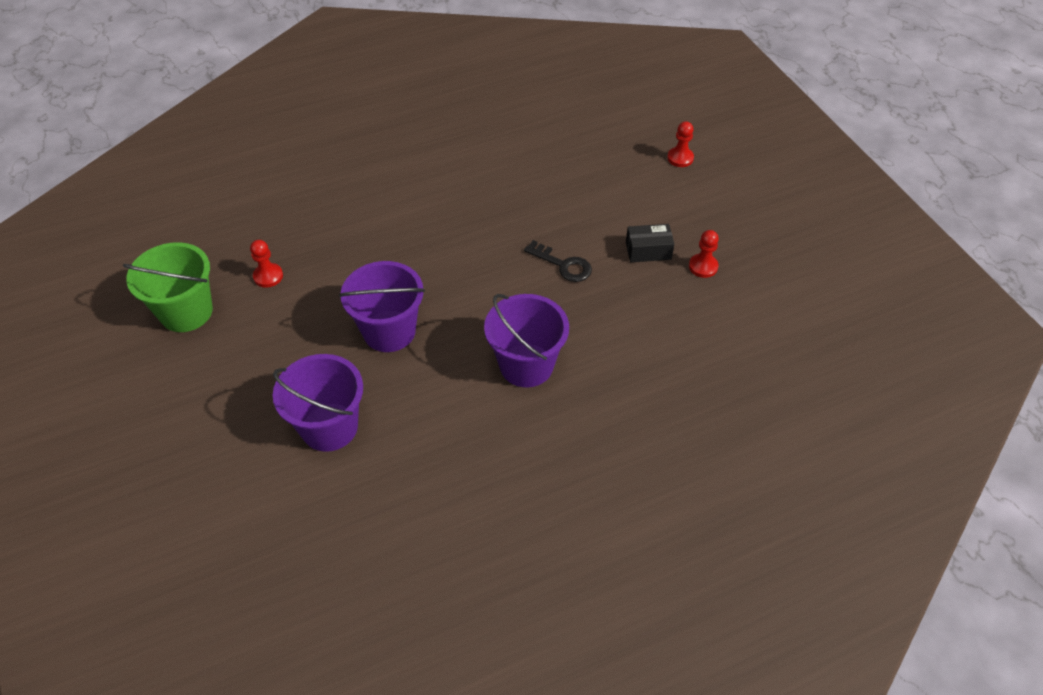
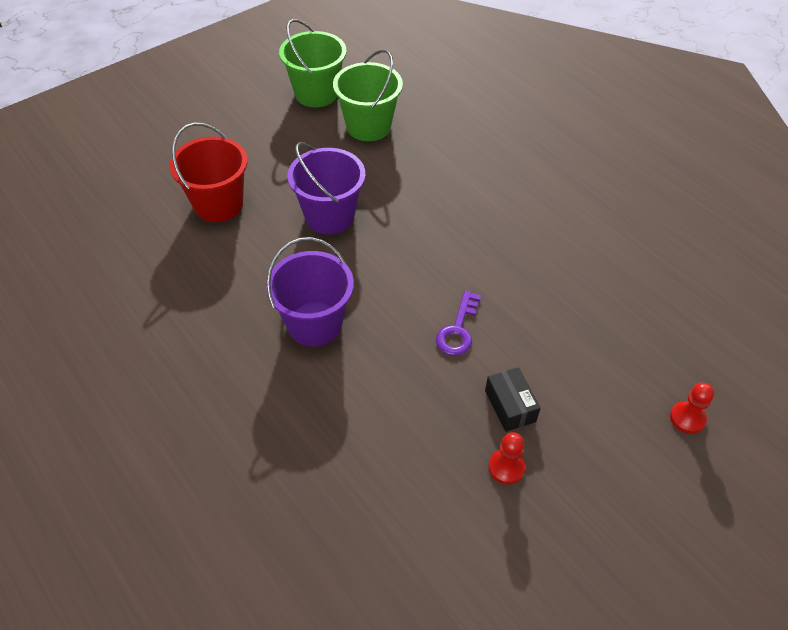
camera: 75 degrees right, 0 degrees up
(268, 276) = (368, 126): red pawn -> green bucket
(329, 427) = (218, 204): purple bucket -> red bucket
(563, 265) = (458, 330): black key -> purple key

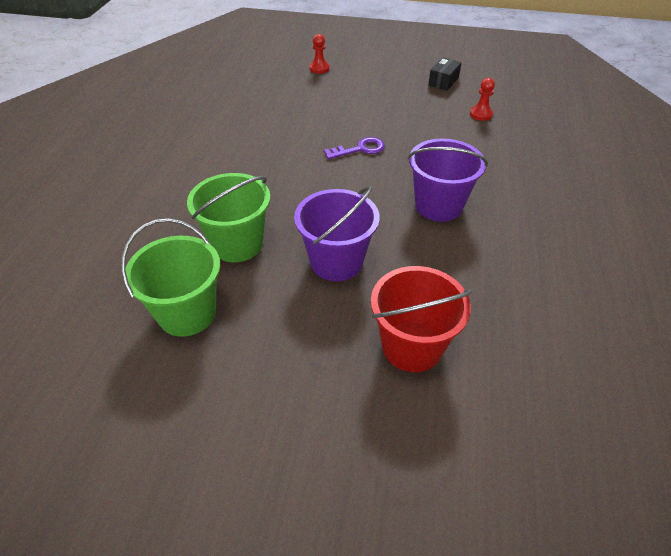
camera: 130 degrees left, 5 degrees down
(316, 93) = (161, 400): green bucket -> green bucket (237, 244)
(506, 467) = (420, 100): red pawn -> red pawn (481, 114)
(510, 406) = (385, 112): black box -> black box (443, 81)

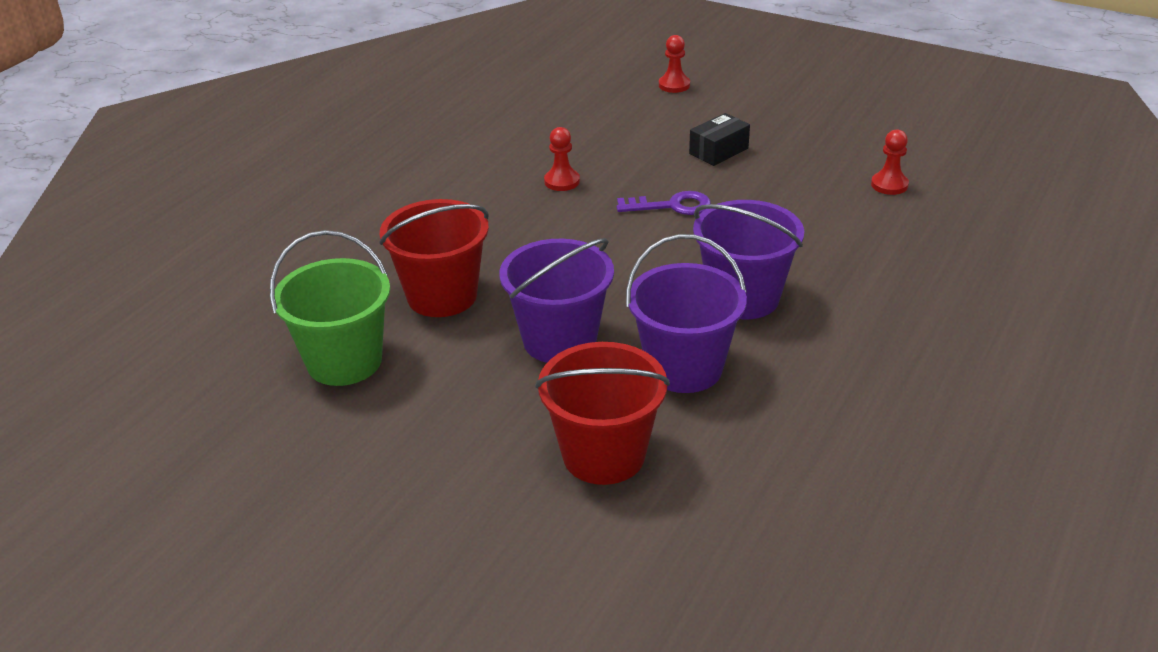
camera: 20 degrees right, 10 degrees down
(237, 244) = (442, 296): green bucket -> red bucket
(280, 144) = (562, 181): none -> red pawn
(429, 265) = (684, 368): none -> purple bucket
(443, 81) = (859, 129): black box -> black box (718, 151)

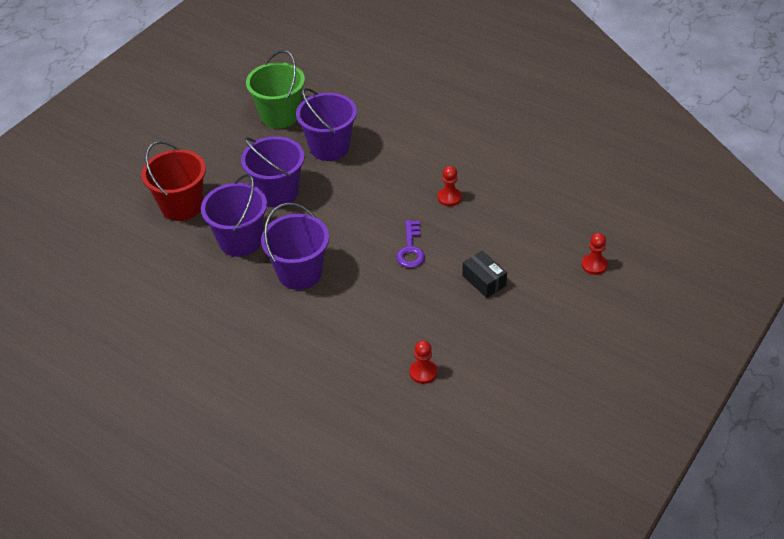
camera: 95 degrees right, 10 degrees up
(442, 296) = (329, 147): red bucket -> purple bucket

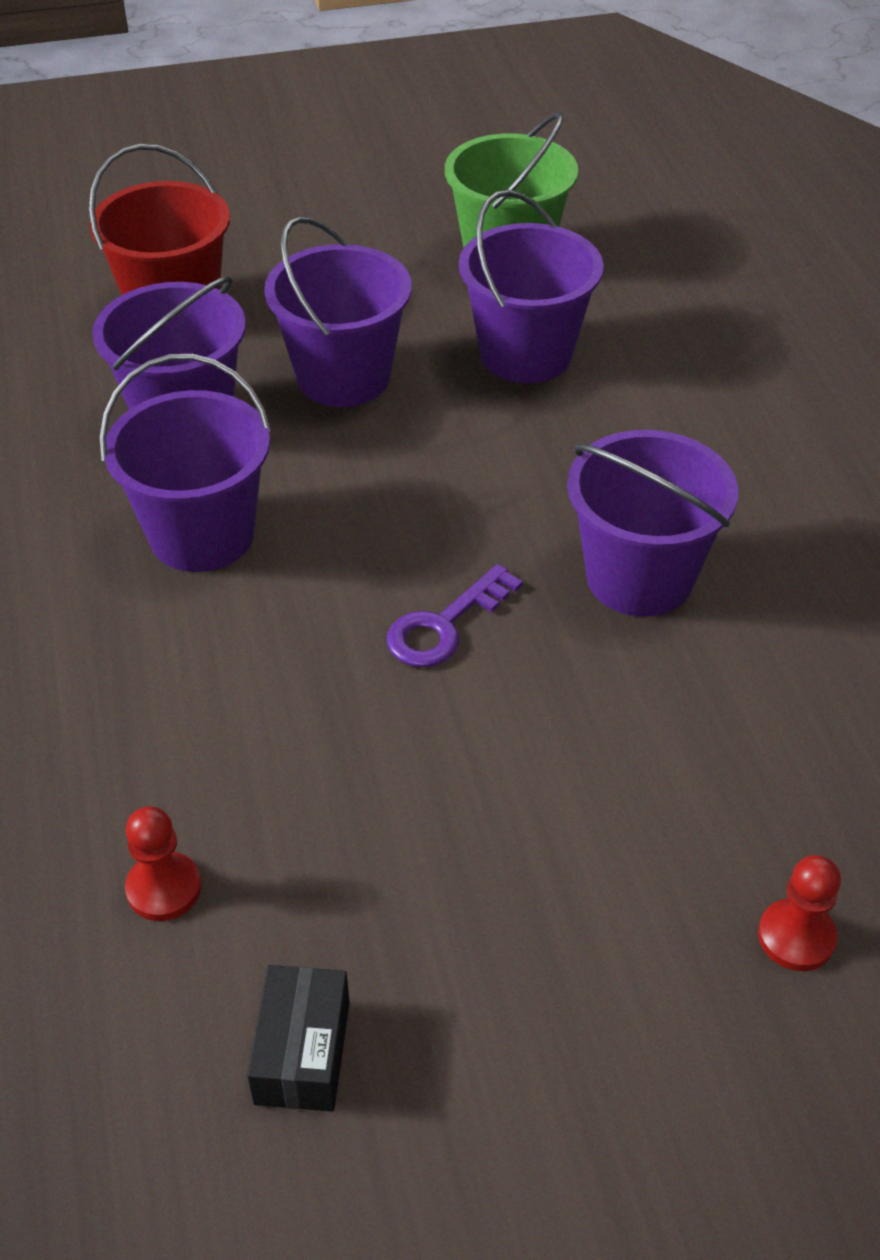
camera: 40 degrees right, 0 degrees up
(449, 197) = (639, 577): red pawn -> purple bucket
(484, 281) = (509, 791): black box -> black box (302, 1052)

